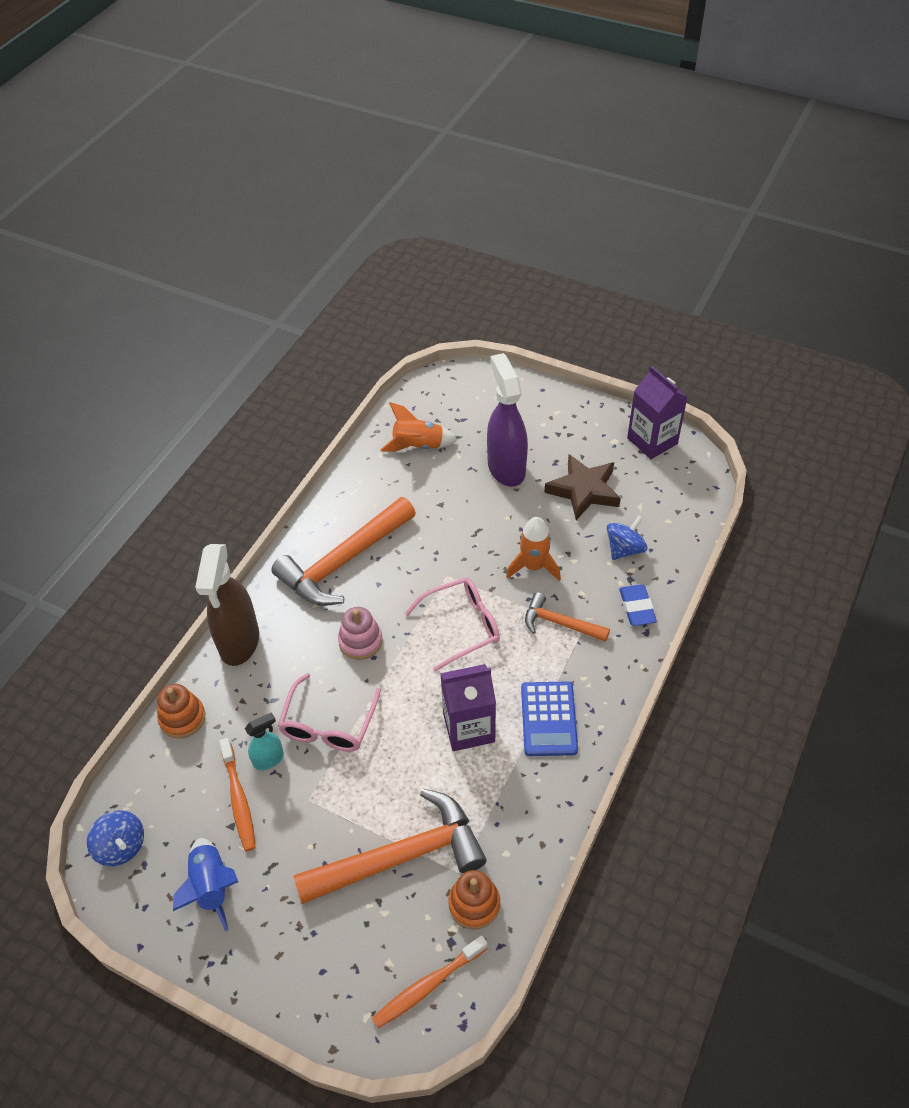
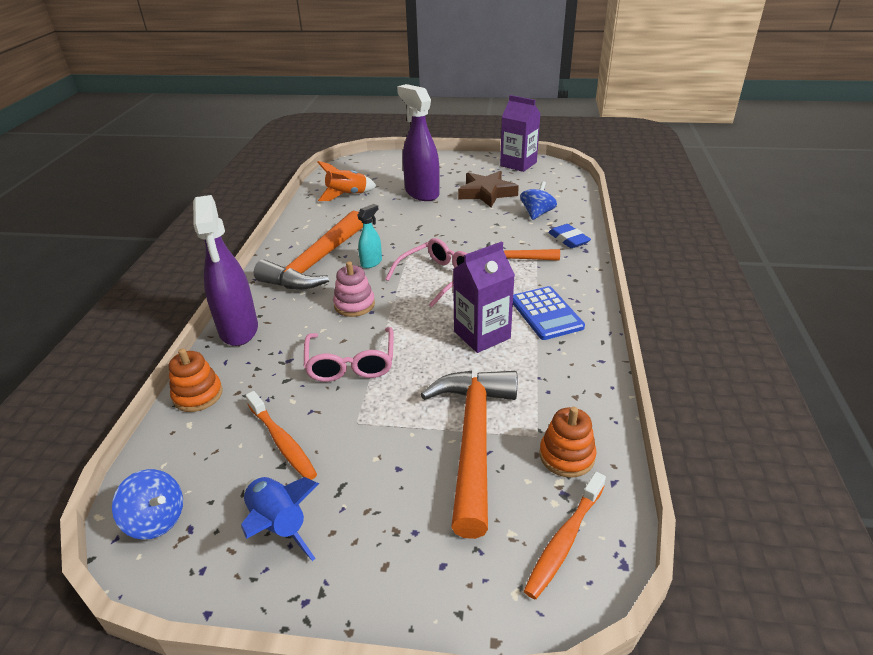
camera: 20 degrees left, 15 degrees down
(239, 642) = (239, 330): brown spray bottle -> purple spray bottle
(269, 759) = (302, 403): turquoise spray bottle -> turquoise spray bottle (371, 262)
(401, 856) = (473, 439): orange hammer -> orange hammer turned 45 degrees counterclockwise
(533, 566) = (475, 235): orange rocket -> none

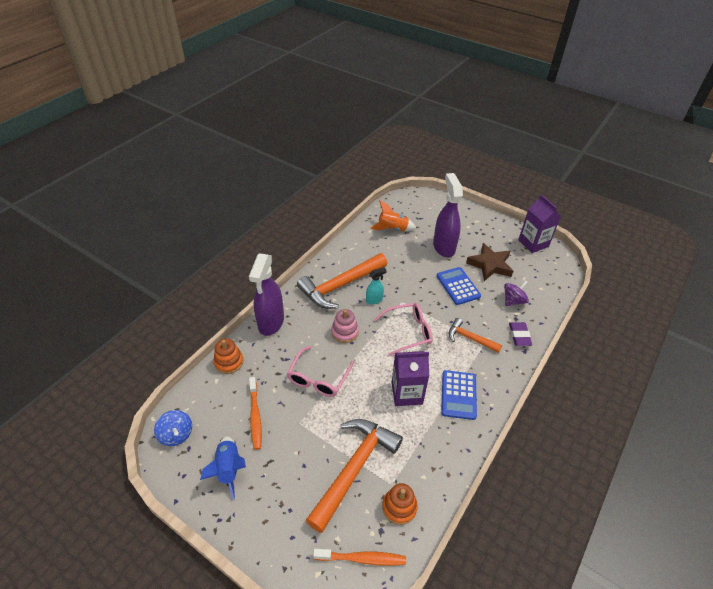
camera: 25 degrees right, 10 degrees up
(465, 220) = (458, 286): none -> blue calculator
(537, 214) = (513, 301): blue spinning top -> purple spinning top
(564, 540) = (362, 558): orange toothbrush -> orange toothbrush turned 150 degrees counterclockwise
(568, 239) = (519, 335): blue eraser -> purple eraser

